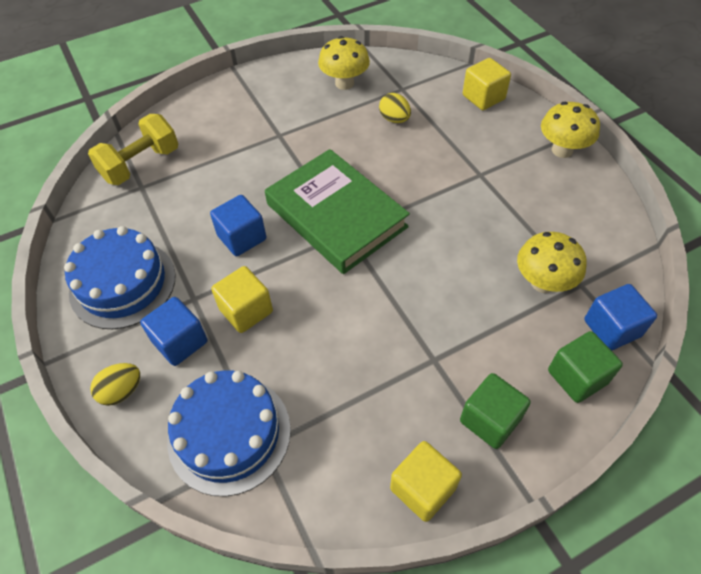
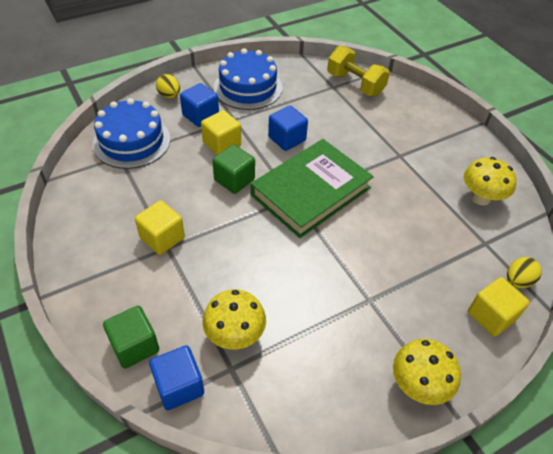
camera: 85 degrees right, 5 degrees down
(394, 119) = (437, 235): yellow egg -> yellow egg (518, 281)
(423, 488) = (70, 234): yellow cube -> yellow cube (162, 238)
(490, 420) = (110, 278): green cube -> green cube (234, 180)

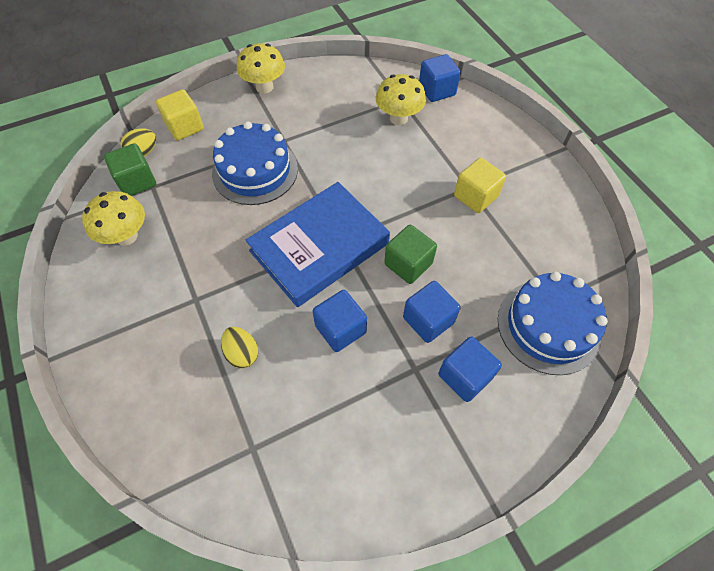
camera: 175 degrees left, 10 degrees up
(135, 346) = (475, 113): green cube -> green cube (137, 181)
(169, 96) = (521, 424): yellow egg -> yellow egg (242, 353)
(222, 144) = (428, 320): yellow cube -> blue cube
(248, 87) = (396, 446): blue cake -> blue cake (255, 171)
(311, 191) = (319, 247): green book -> blue book
(355, 84) = (212, 455): yellow dumbbell -> none

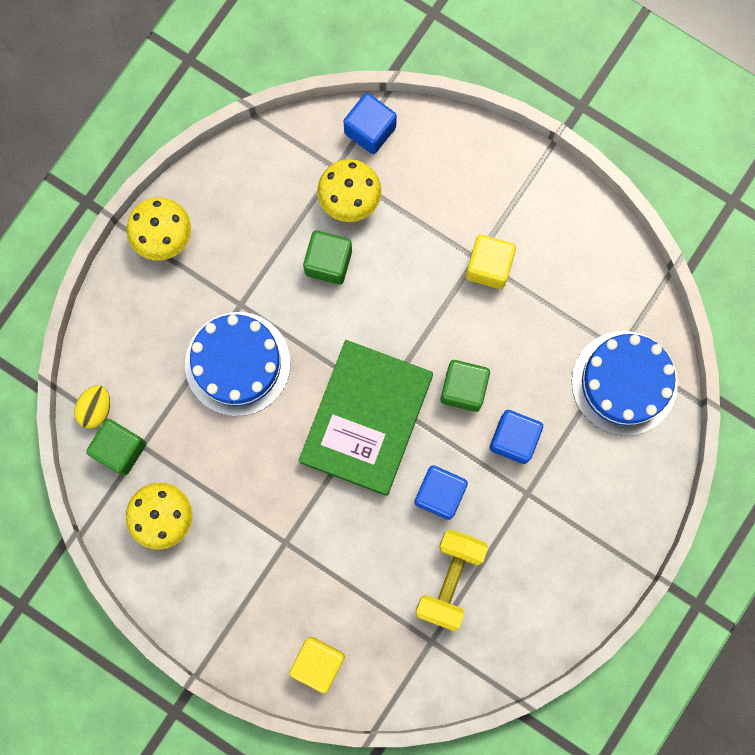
camera: 30 degrees left, 20 degrees up
(185, 127) = (114, 348): yellow cube -> yellow cube (318, 663)
(242, 353) = (366, 568): yellow egg -> none
(304, 403) = (450, 580): none -> yellow dumbbell
(319, 247) = (366, 419): blue book -> green book
(360, 144) = (328, 262): none -> green cube
(465, 376) = (573, 476): blue cube -> none

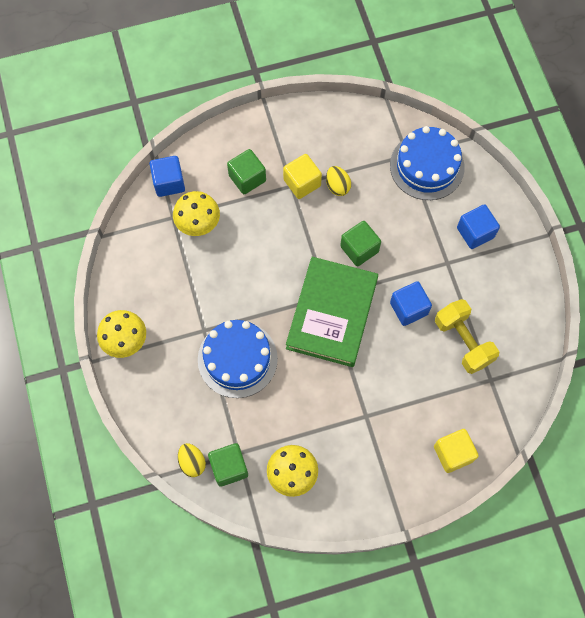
camera: 50 degrees left, 10 degrees down
(328, 262) = (223, 263): green cube -> green cube (247, 178)
(366, 419) = (332, 314): green book -> green book turned 45 degrees clockwise
(514, 439) = (410, 245): blue cube -> blue cube (475, 232)
(517, 307) = (337, 186): none -> yellow egg

